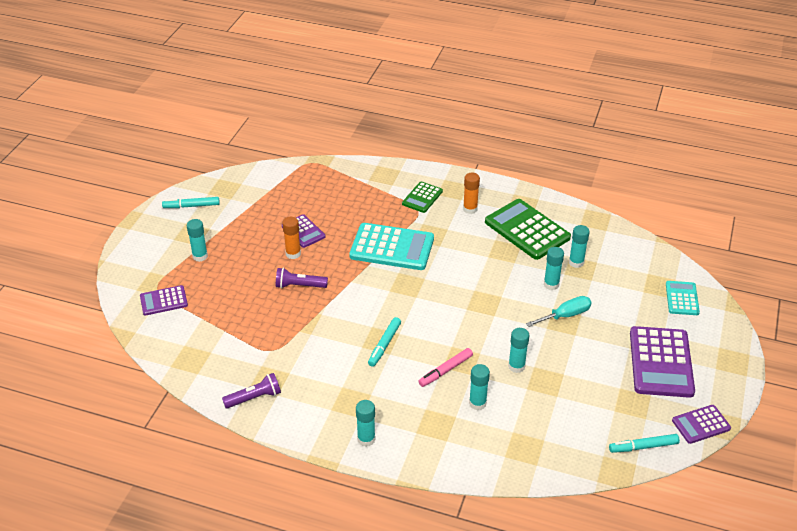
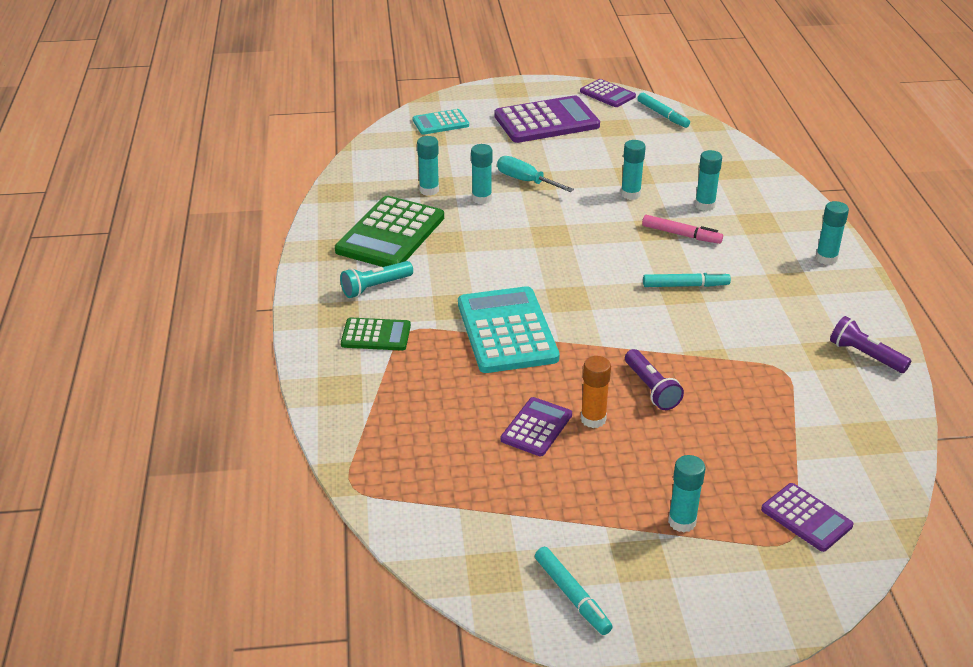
camera: 115 degrees left, 5 degrees down
(470, 209) = (375, 287): orange glue stick -> turquoise flashlight

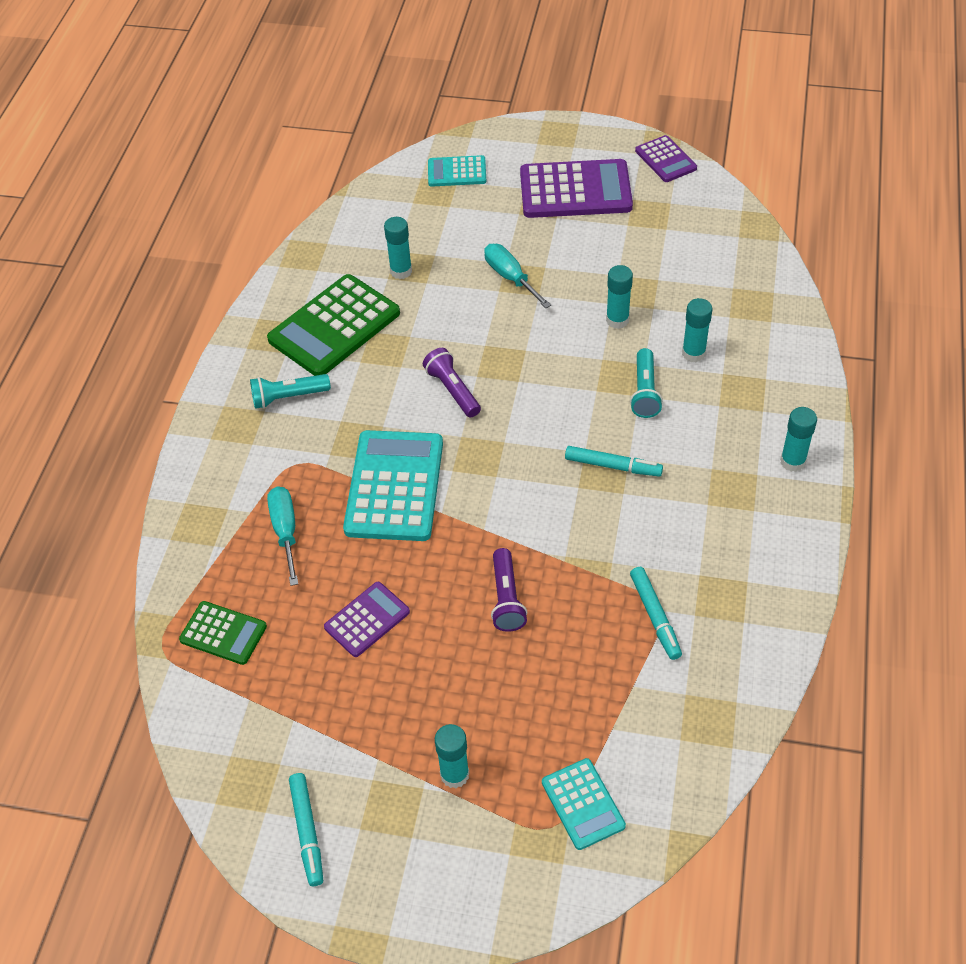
camera: 20 degrees right, 15 degrees up
(376, 335) = (262, 462): green calculator -> green calculator (223, 633)
(425, 379) = (285, 531): none -> turquoise screwdriver
(481, 198) = (451, 294): turquoise glue stick -> none
(593, 419) = (428, 623): orange glue stick -> none
(662, 115) = (714, 204): turquoise marker -> turquoise marker (655, 616)
(681, 235) = (645, 391): pink marker -> turquoise flashlight
(806, 518) = (583, 804): purple calculator -> turquoise calculator
(865, 355) = (762, 610): purple flashlight -> purple flashlight (453, 390)

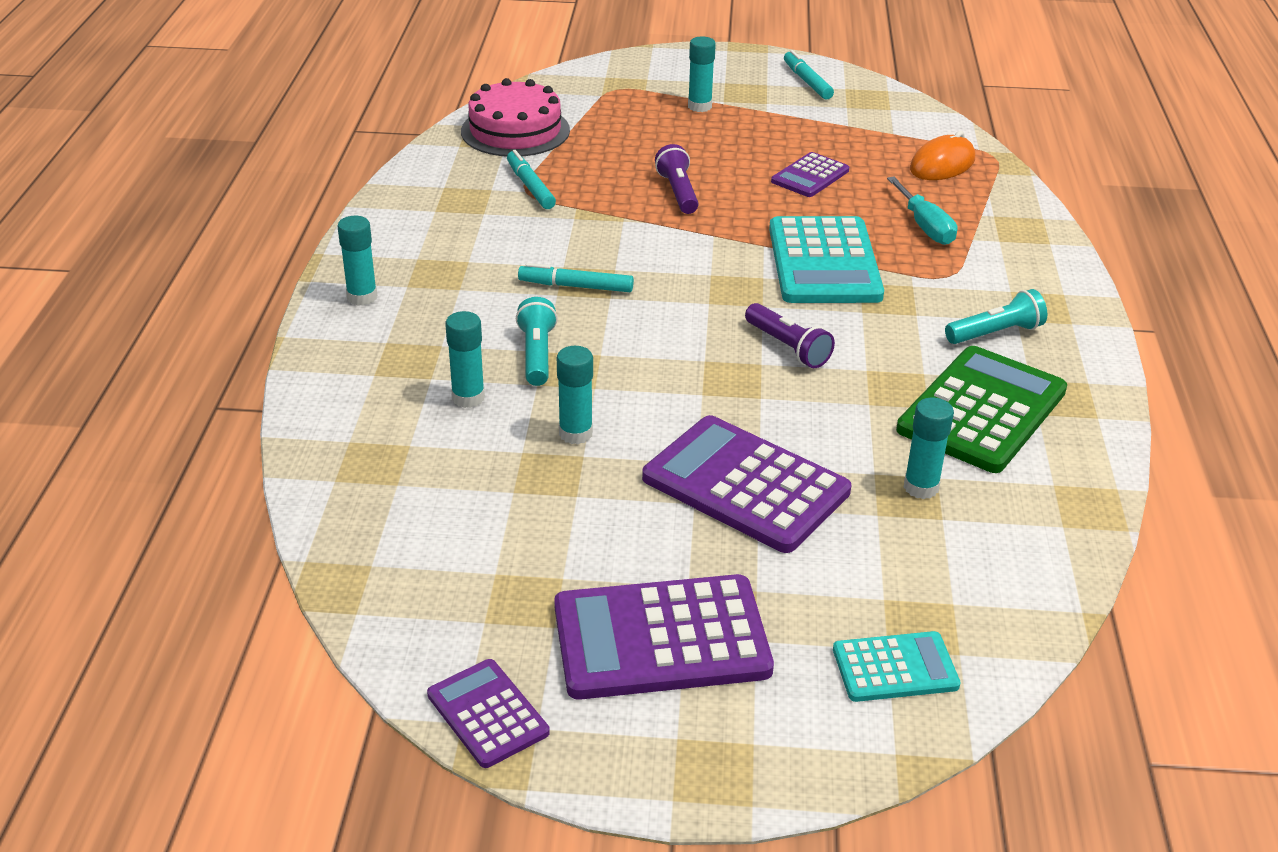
camera: 170 degrees right, 15 degrees down
(223, 633) = (942, 164): green calculator -> orange mouse
(510, 277) = (746, 485): turquoise screwdriver -> purple calculator
(583, 804) = (592, 98): turquoise calculator -> none
(675, 730) = (515, 131): none -> pink cake

